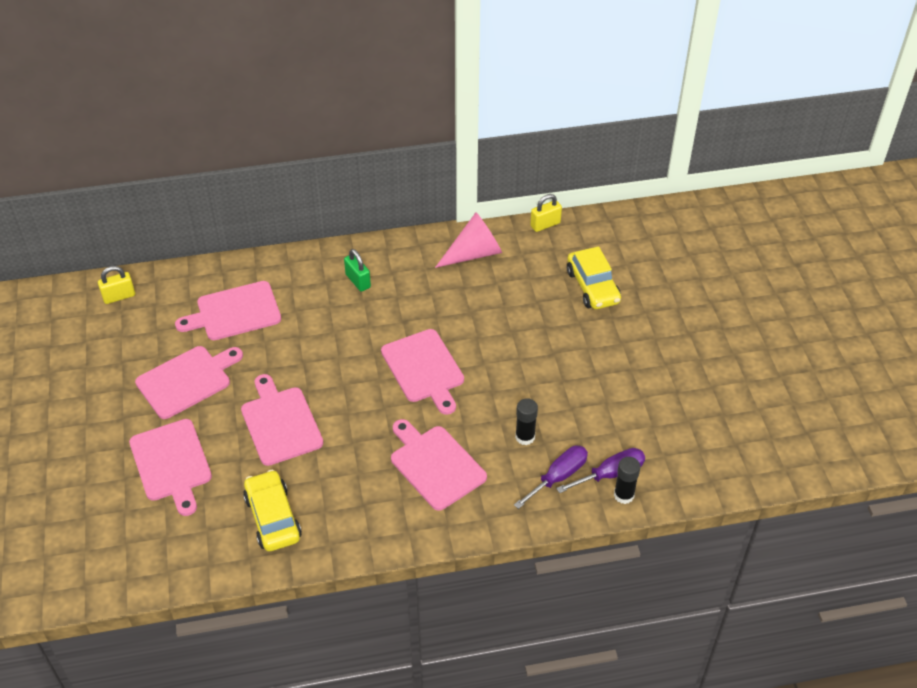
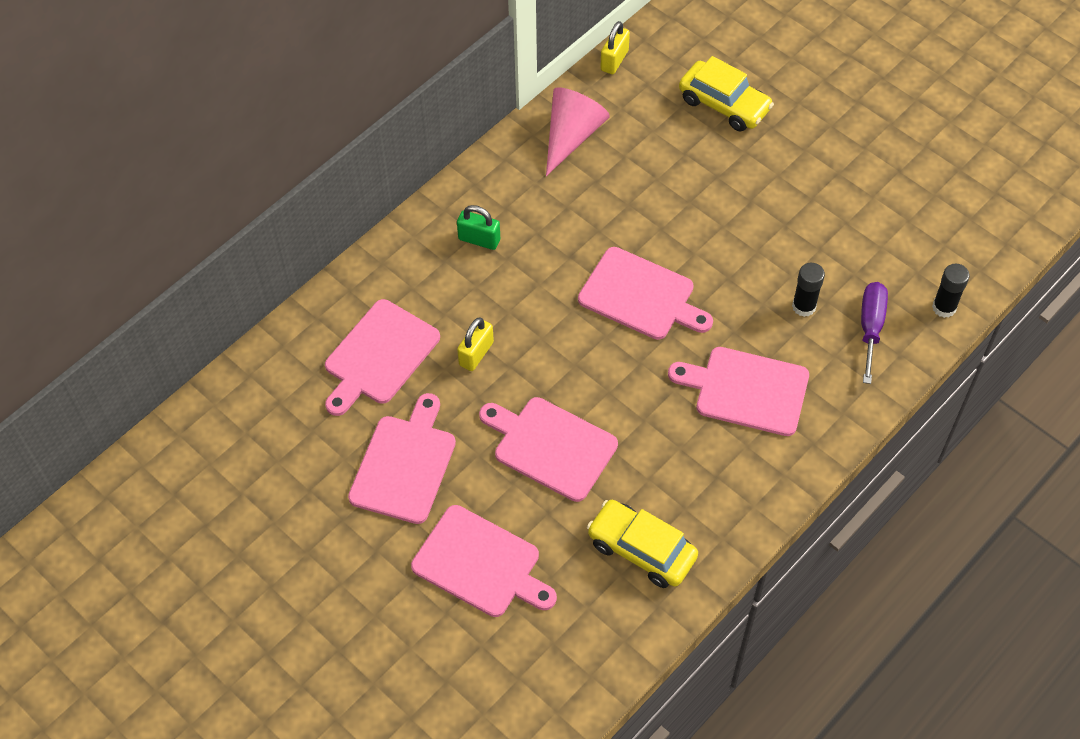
camera: 35 degrees left, 10 degrees up
(119, 296) = (226, 418): yellow padlock -> yellow padlock (476, 354)
(610, 474) = (914, 294): purple screwdriver -> none

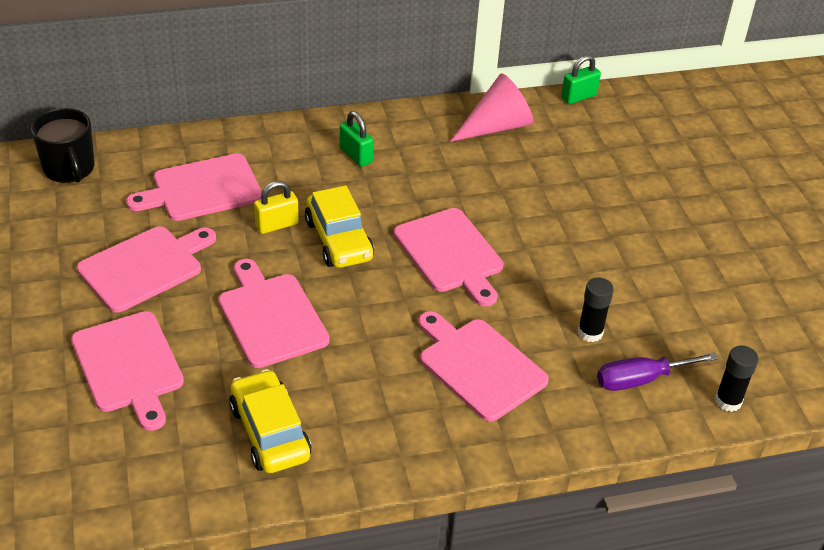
camera: 30 degrees right, 15 degrees down
(240, 406) = (69, 168): none -> black mug
(614, 60) = (578, 97): yellow padlock -> green padlock
(724, 104) = (647, 163): yellow car -> yellow car (339, 240)
(870, 327) = (640, 380): purple screwdriver -> purple screwdriver turned 150 degrees counterclockwise

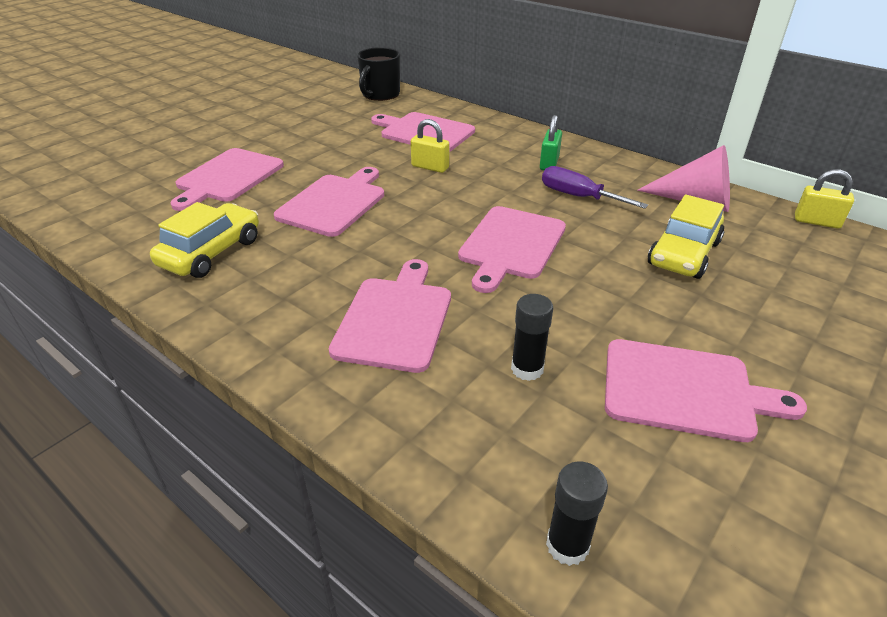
camera: 55 degrees right, 5 degrees down
(145, 267) = (326, 145): pink cutting board -> pink cutting board (685, 390)
(339, 240) = (450, 194): yellow car -> yellow car (683, 253)
(578, 97) = (816, 222): green padlock -> yellow padlock
(640, 380) = (506, 440): purple screwdriver -> purple screwdriver (578, 196)

